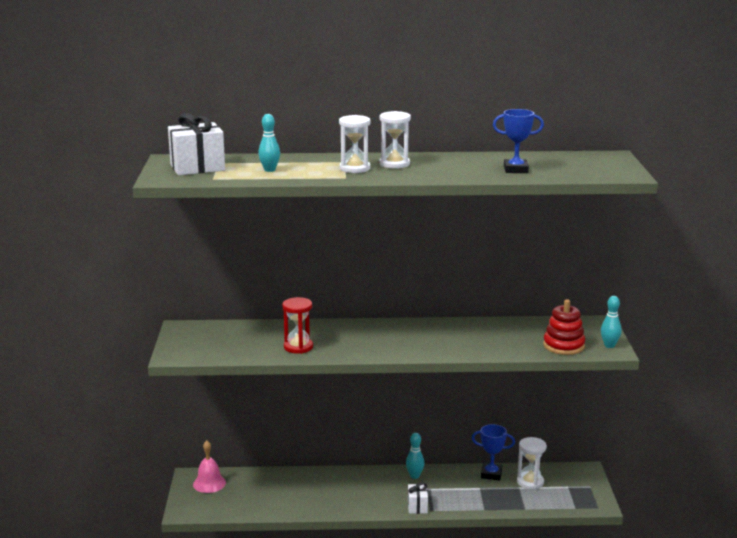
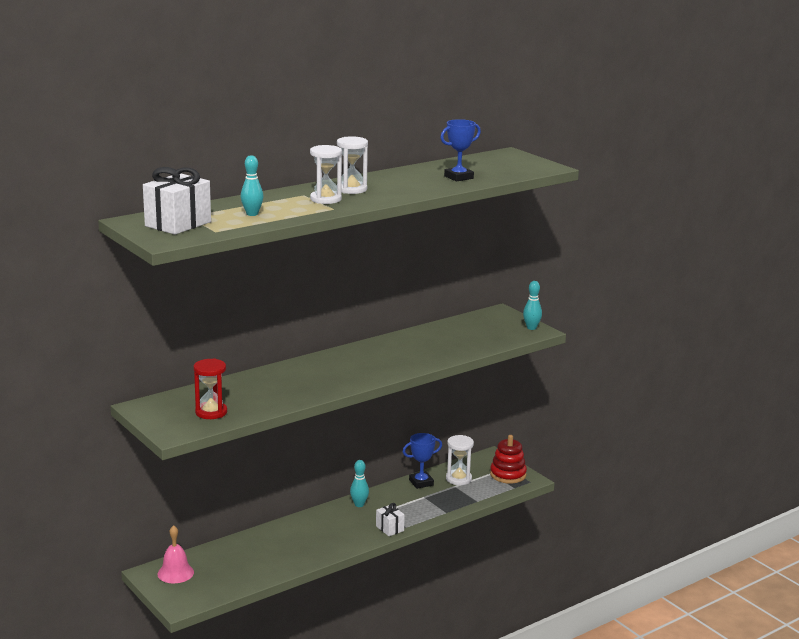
camera: 35 degrees left, 0 degrees up
(298, 347) = (281, 394): red hourglass -> red hourglass (211, 412)
(563, 346) = (498, 337): red stacking toy -> red stacking toy (508, 475)

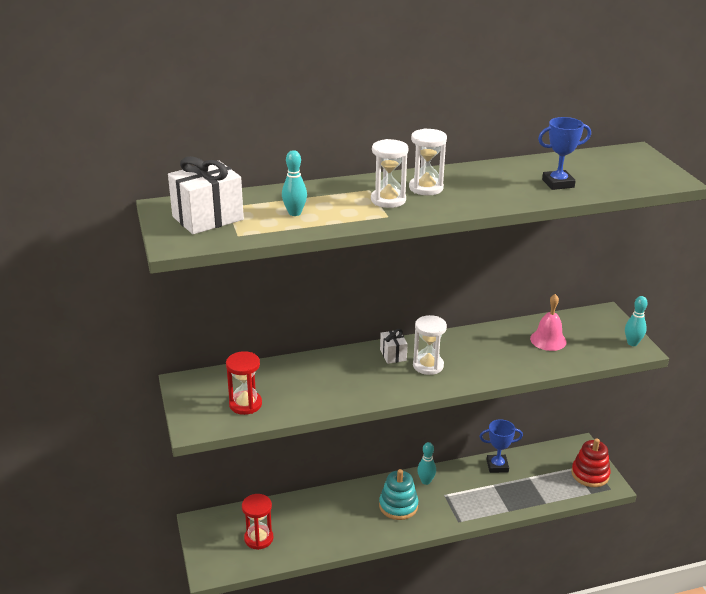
camera: 20 degrees right, 10 degrees up
(175, 573) = (222, 529): pink bell -> pink bell (548, 340)
(217, 573) = (258, 538): none -> red hourglass
(341, 526) = (398, 506): none -> turquoise stacking toy
(389, 528) = (444, 519): white gift -> white gift (393, 355)
(458, 479) = (537, 469): white hourglass -> white hourglass (428, 366)

